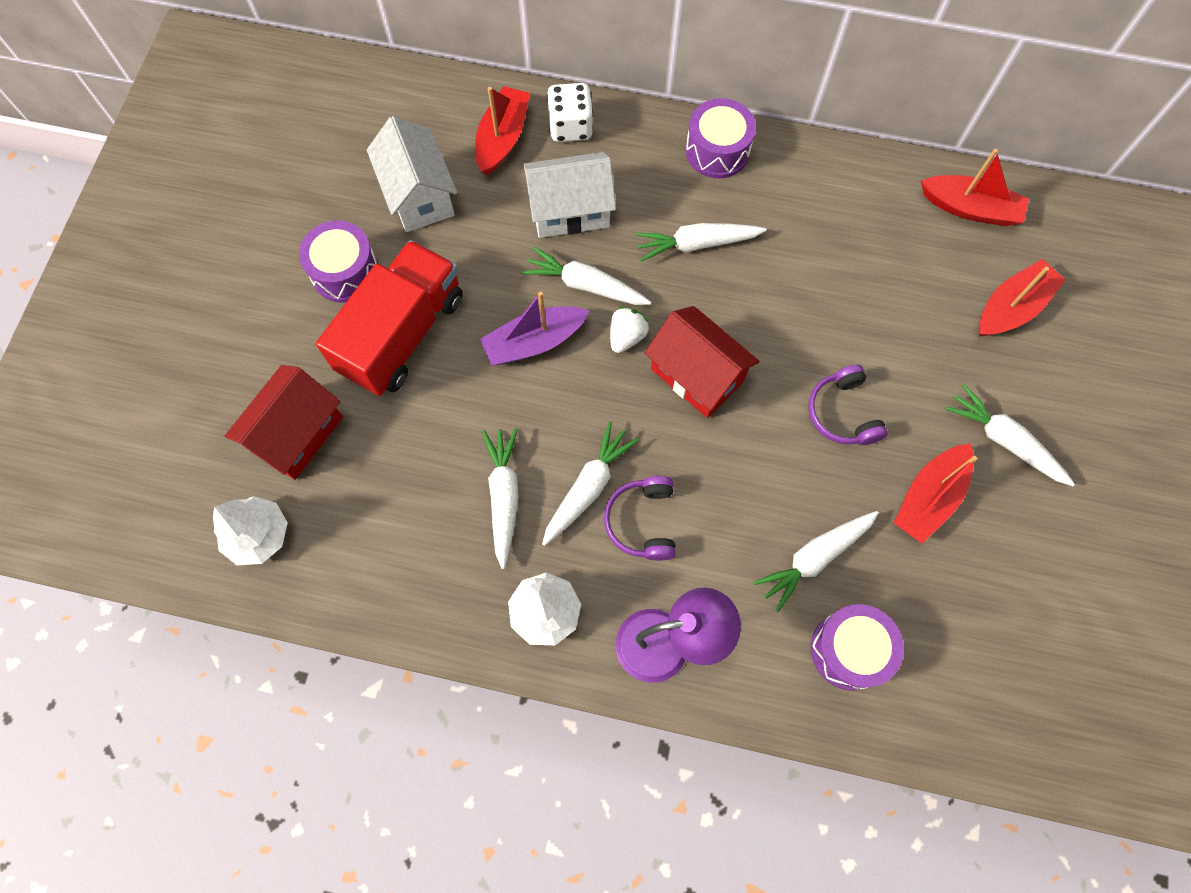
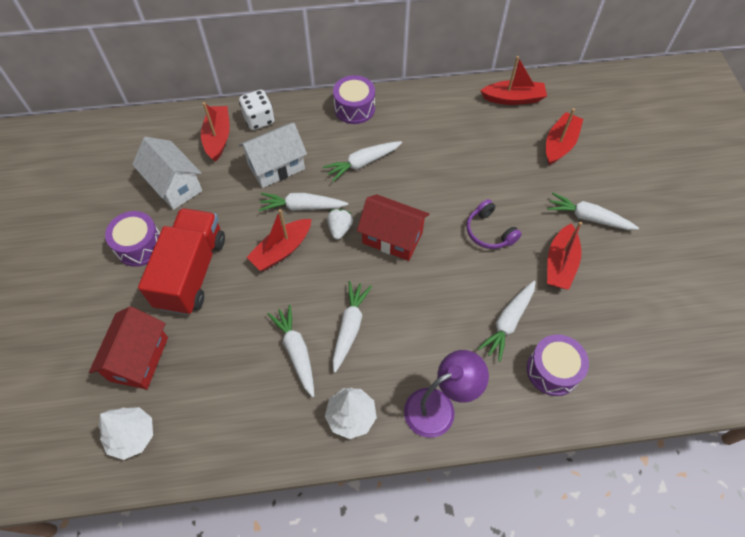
camera: 20 degrees left, 10 degrees down
(534, 342) = (282, 250): purple boat -> red boat
(642, 522) = (393, 337): purple headphones -> none

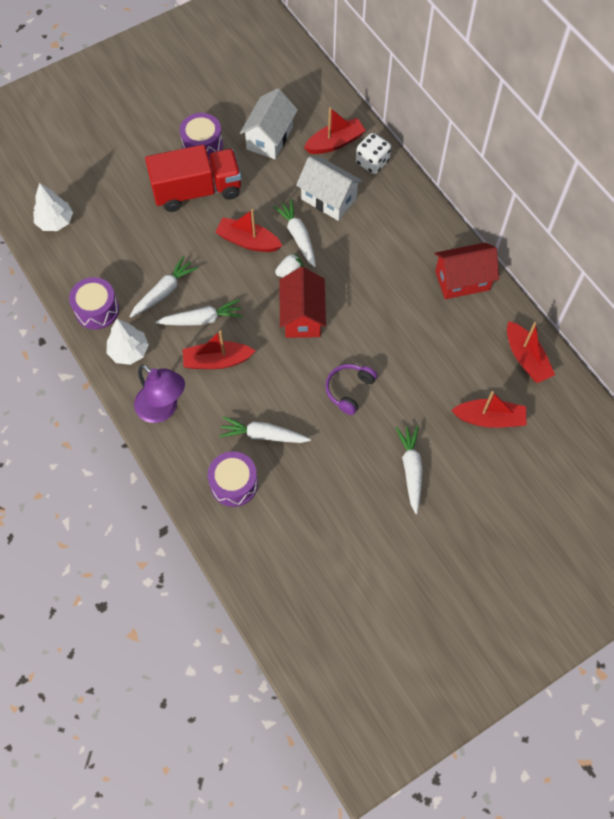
camera: 65 degrees right, 5 degrees up
(139, 359) = (112, 195): red house -> red house (462, 280)
(354, 108) = (430, 229): purple drum -> purple drum (97, 310)
(362, 163) = (369, 261): white carrot -> none
(560, 264) = (345, 459): red boat -> red boat (217, 361)

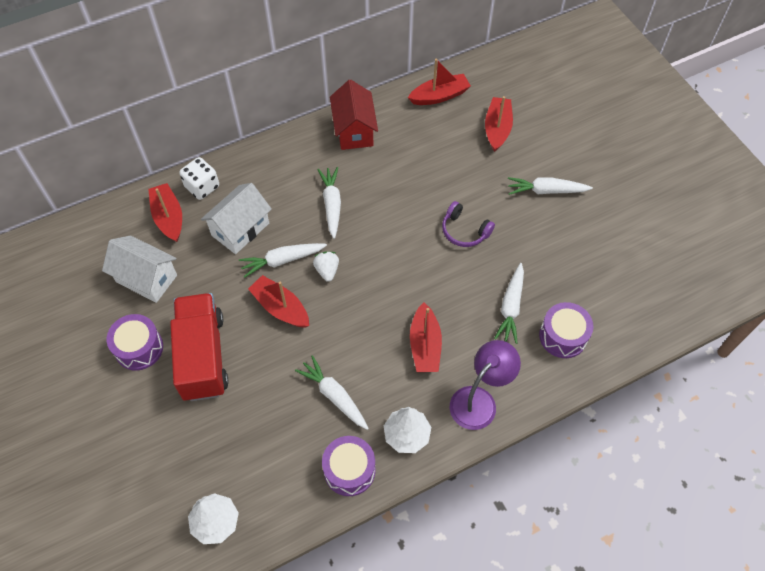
camera: 85 degrees left, 5 degrees down
(202, 319) = (373, 358): white carrot -> white carrot (332, 205)
(248, 241) = (280, 308): red boat -> red boat turned 105 degrees clockwise
(302, 316) = (379, 264): red house -> none

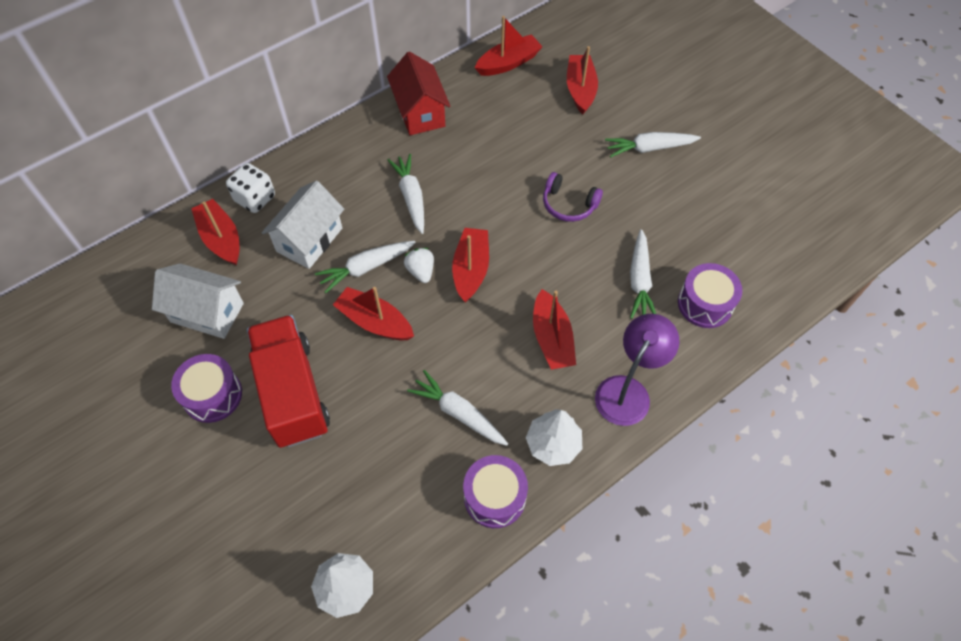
camera: 10 degrees left, 0 degrees up
(369, 275) = (471, 269): none -> red boat

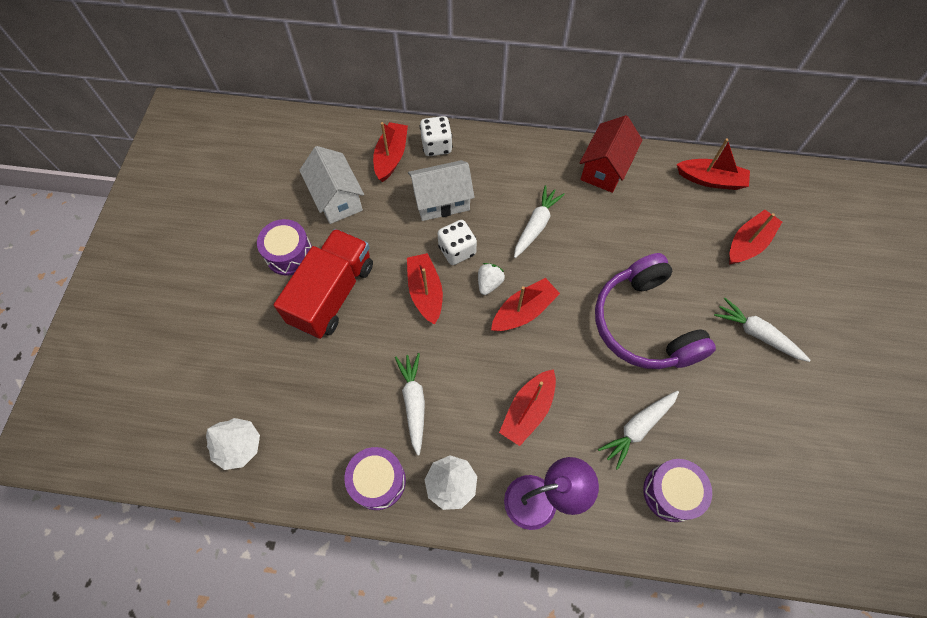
camera: 45 degrees right, 5 degrees up
(366, 268) = (457, 250): white carrot -> white dice
(568, 204) = (644, 324): purple headphones -> purple headphones, size x2.04

